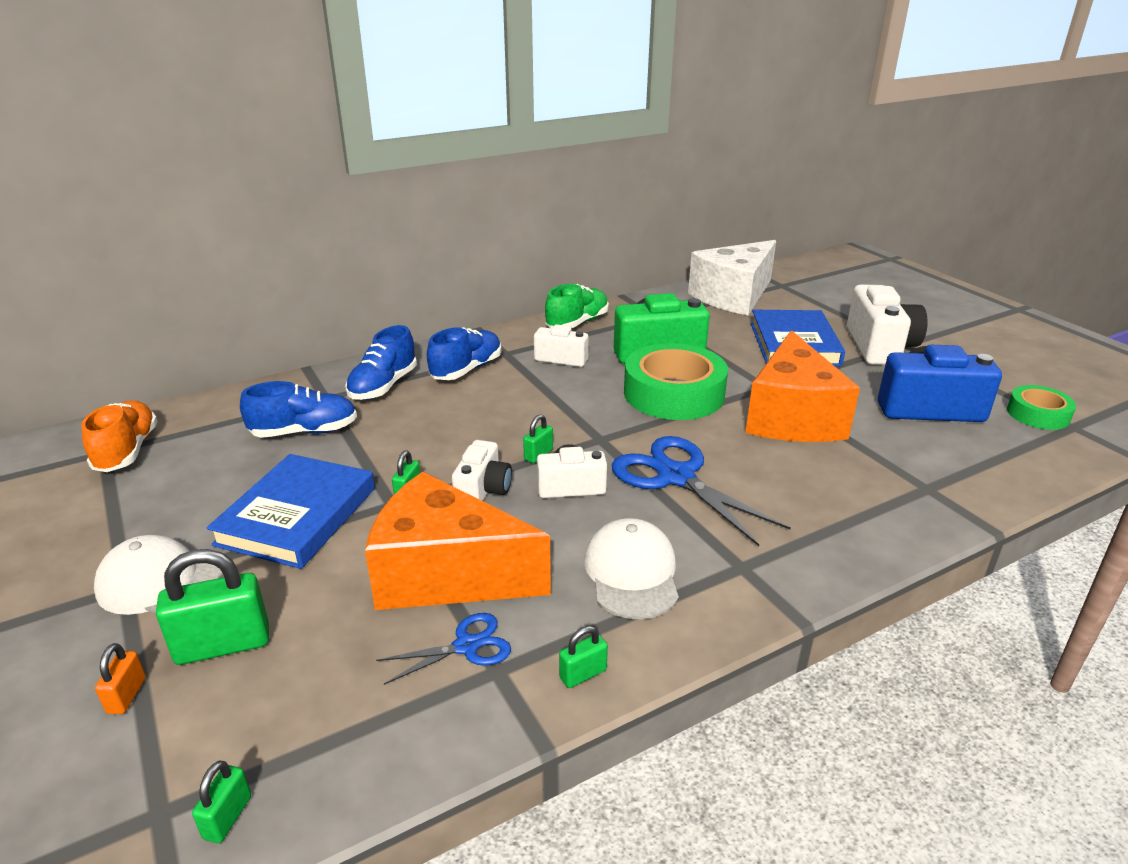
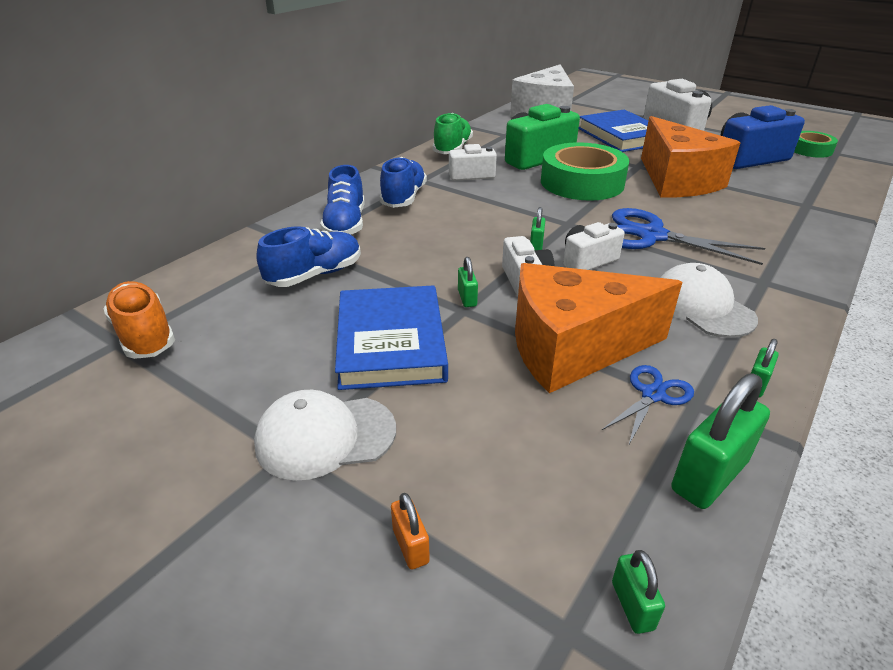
camera: 25 degrees left, 5 degrees up
(223, 645) = (451, 467): green padlock -> green padlock (709, 476)

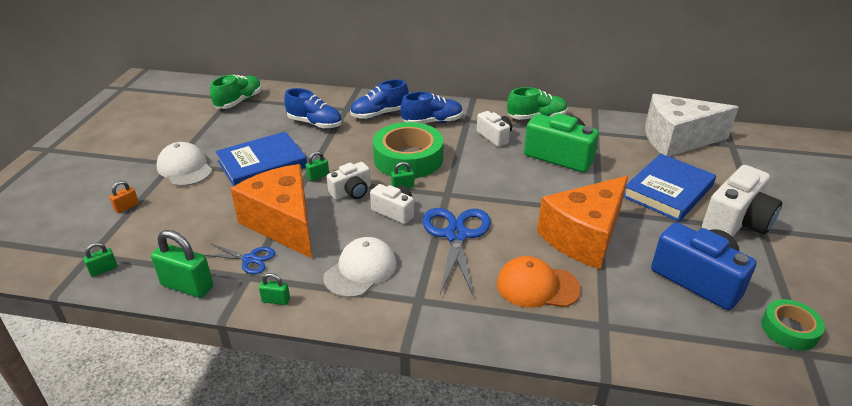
camera: 65 degrees right, 0 degrees up
(144, 335) = (239, 101): orange shoe -> green shoe
(582, 182) = (529, 187): green tape -> green tape (408, 158)
(748, 217) = (537, 286): none -> orange cap

